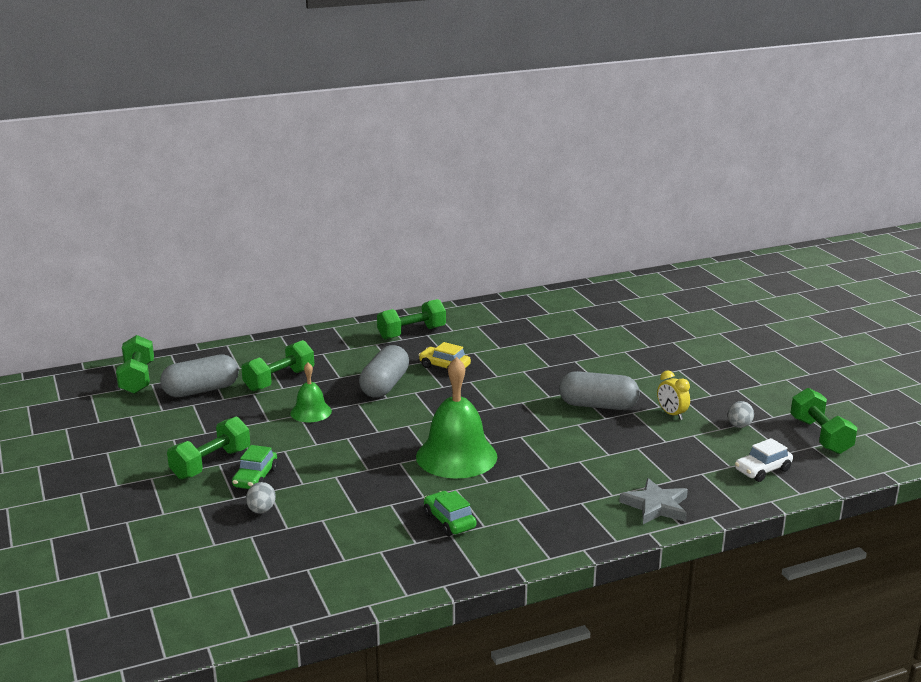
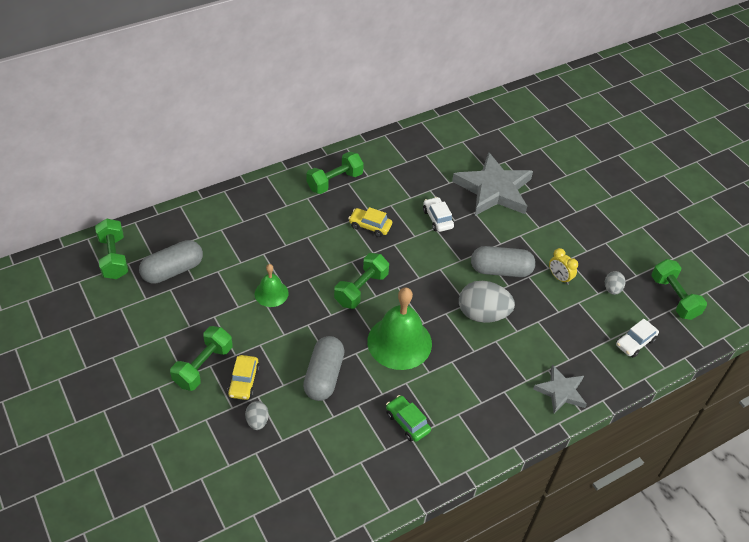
camera: 10 degrees left, 25 degrees up
(255, 478) = (244, 381): green car -> yellow car
(279, 380) = (236, 252): green dumbbell -> green dumbbell (361, 289)
(384, 385) = (325, 254): grey capsule -> grey capsule (324, 376)
(528, 364) = (437, 219): none -> white car
(567, 439) = (482, 314): none -> grey egg
(603, 345) = (494, 189): none -> grey star

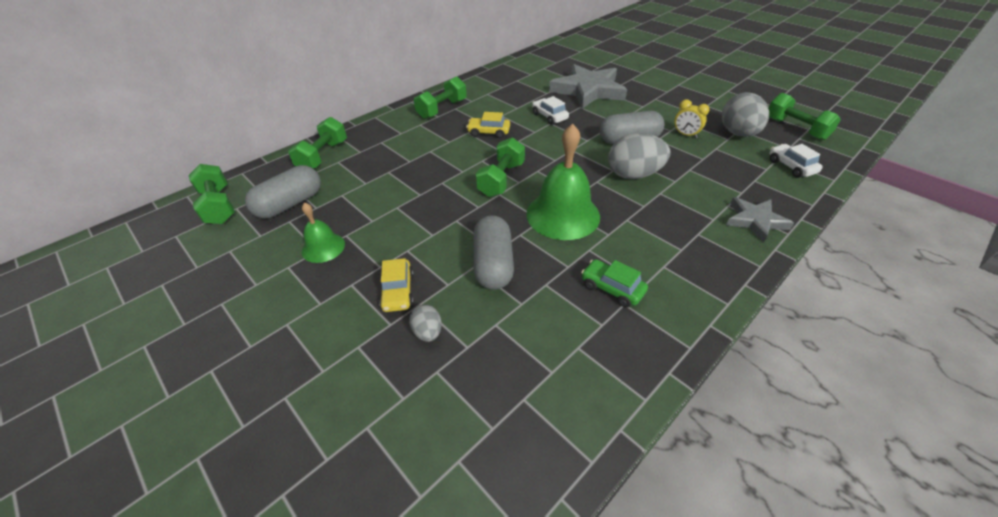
camera: 10 degrees left, 5 degrees down
(203, 366) = (343, 287): green dumbbell -> green dumbbell (323, 156)
(271, 293) = (406, 201): green bell -> green bell (323, 247)
(612, 289) = (738, 133): grey egg -> grey egg, size x1.98
(635, 342) = (791, 166): white car -> white car turned 120 degrees clockwise

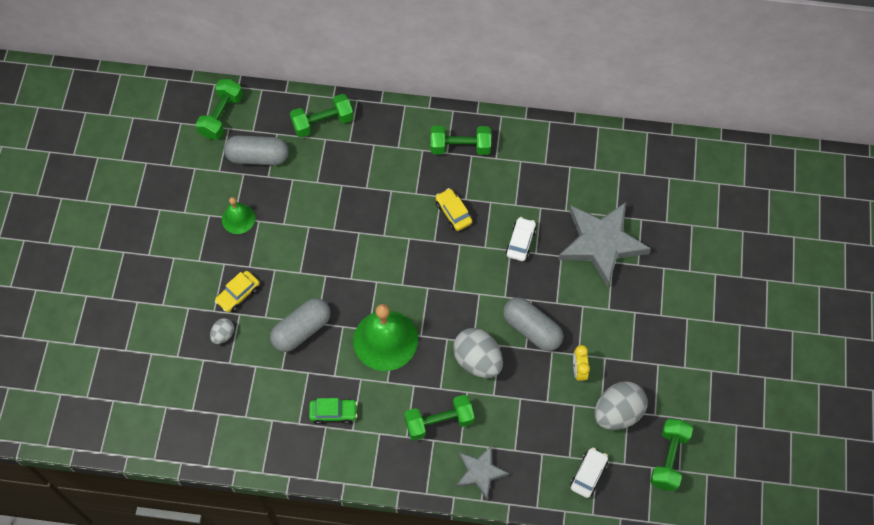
camera: 50 degrees right, 20 degrees up
(501, 179) = (395, 270): green dumbbell -> green dumbbell (439, 422)
(612, 288) = (333, 413): green car -> green car turned 90 degrees clockwise

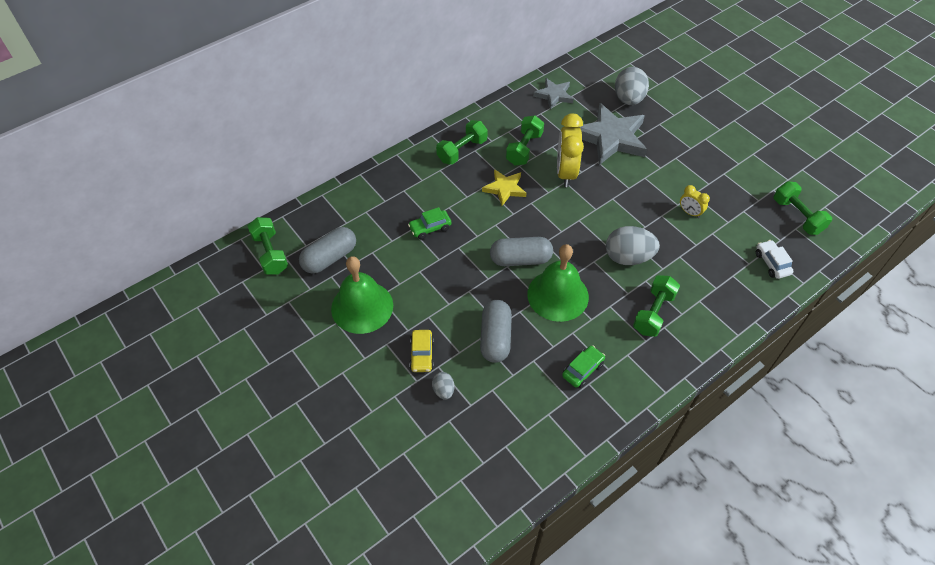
camera: 45 degrees left, 10 degrees down
(238, 219) = (362, 307): green bell -> green bell, size x1.85
(322, 122) = (352, 203): green dumbbell -> green dumbbell (524, 149)
(356, 196) = (430, 228): none -> green car
(453, 213) = (505, 189): yellow car -> yellow star
(480, 472) = (715, 319): grey star -> grey star (554, 95)
(520, 242) = (565, 173): white car -> yellow clock
(532, 329) = (635, 213): grey capsule -> grey capsule (520, 259)
(617, 413) = (740, 216): grey egg -> grey egg (628, 99)

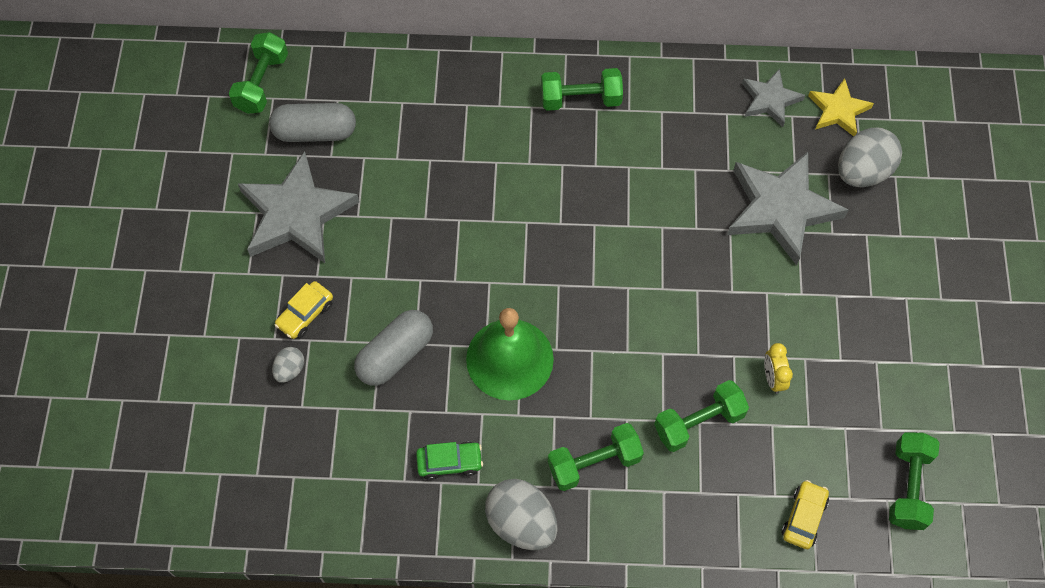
camera: 40 degrees right, 10 degrees up
(362, 307) = (296, 214): green bell -> grey star
(430, 228) = (451, 173): green car -> none
(505, 189) = (581, 184): yellow star -> yellow star (838, 110)
(520, 259) = (512, 285): grey capsule -> none
(524, 149) = (657, 148): green dumbbell -> green dumbbell (698, 422)
(565, 173) = (674, 216): yellow clock -> none
(628, 257) = (636, 376): grey egg -> grey egg (521, 522)
(772, 263) = (803, 517): white car -> yellow car

